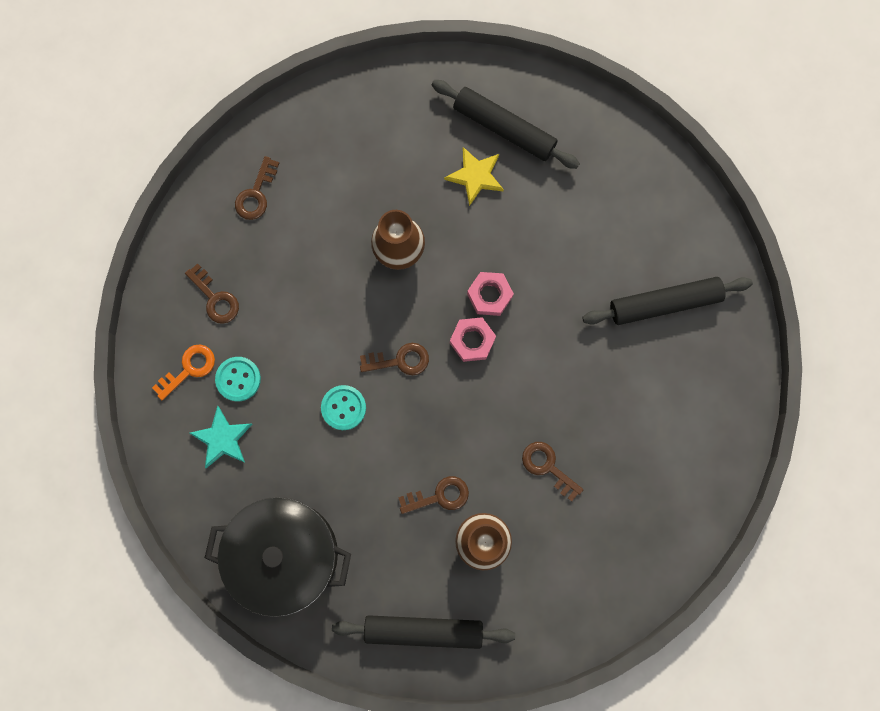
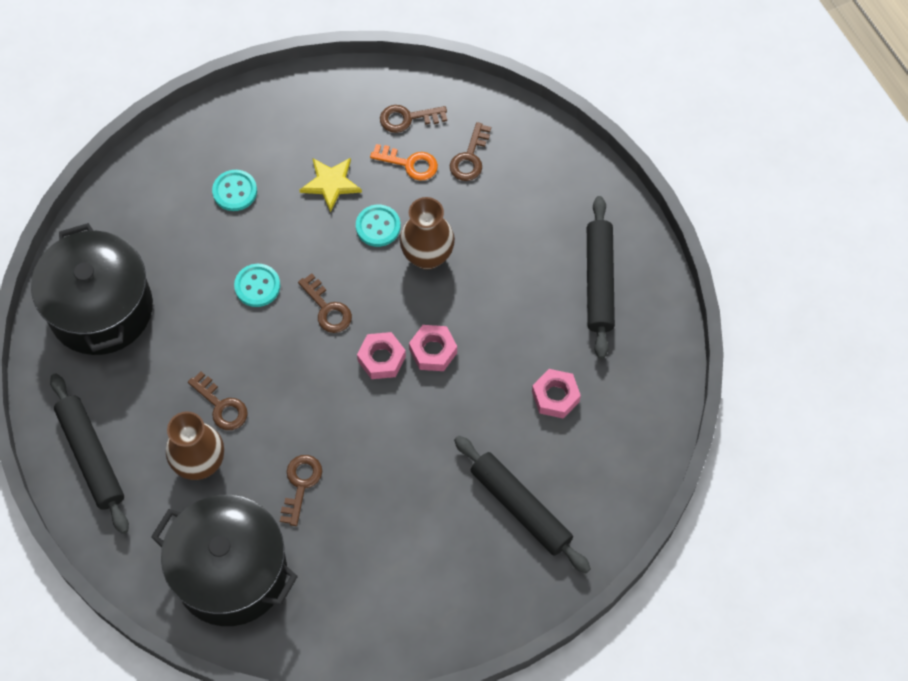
camera: 60 degrees right, 15 degrees down
(189, 369) = (222, 150): orange key -> orange key (410, 164)
(215, 298) = (295, 137): brown key -> brown key (470, 158)
(222, 438) = (175, 207): turquoise star -> none
(347, 276) = (378, 226): none -> turquoise button
(475, 176) = (538, 281): yellow star -> yellow star (331, 183)
(585, 222) = (555, 396): none -> pink nut
(593, 564) = (231, 572): none -> black pot

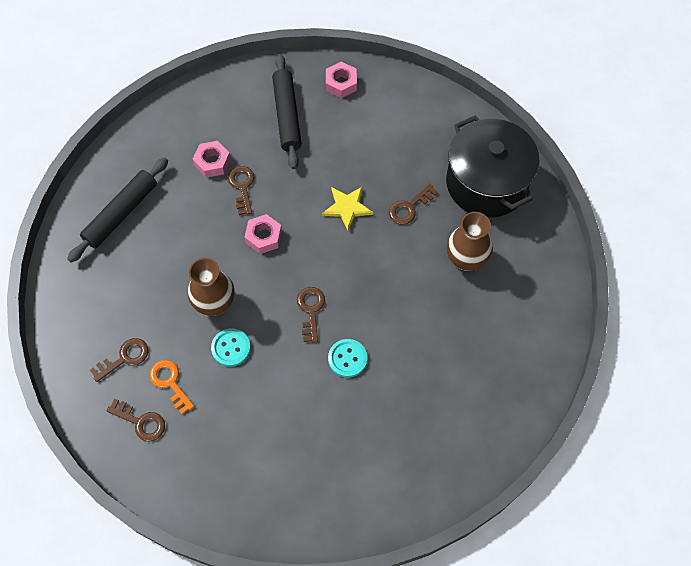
camera: 145 degrees left, 0 degrees up
(91, 456) = (537, 309): black rolling pin -> none
(101, 309) = (471, 415): black pot -> none
(221, 406) = (428, 288): brown key -> brown key (242, 186)
(235, 191) = (313, 448): turquoise button -> none
(331, 183) = (238, 405): yellow star -> yellow star (347, 207)
(381, 359) = (300, 253): pink nut -> pink nut (341, 83)

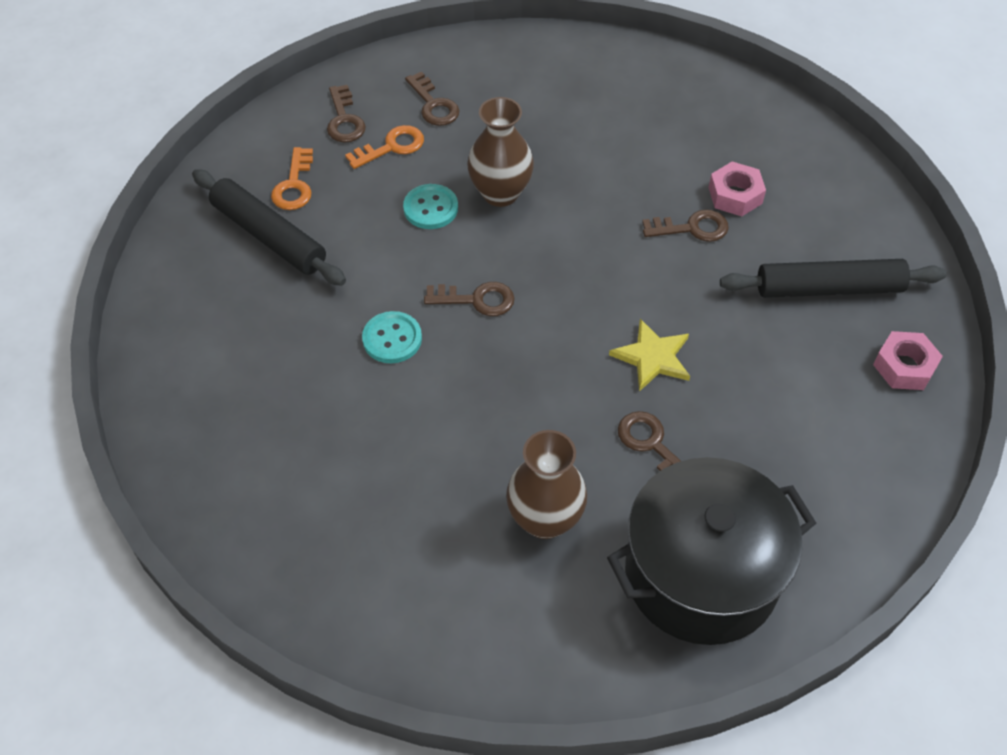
camera: 95 degrees right, 10 degrees down
(121, 213) = (648, 99): black rolling pin -> black rolling pin (269, 236)
(141, 422) = (344, 120): brown key -> brown key turned 45 degrees counterclockwise
(211, 448) = (294, 185): none -> orange key
(263, 237) = (604, 250): pink nut -> none

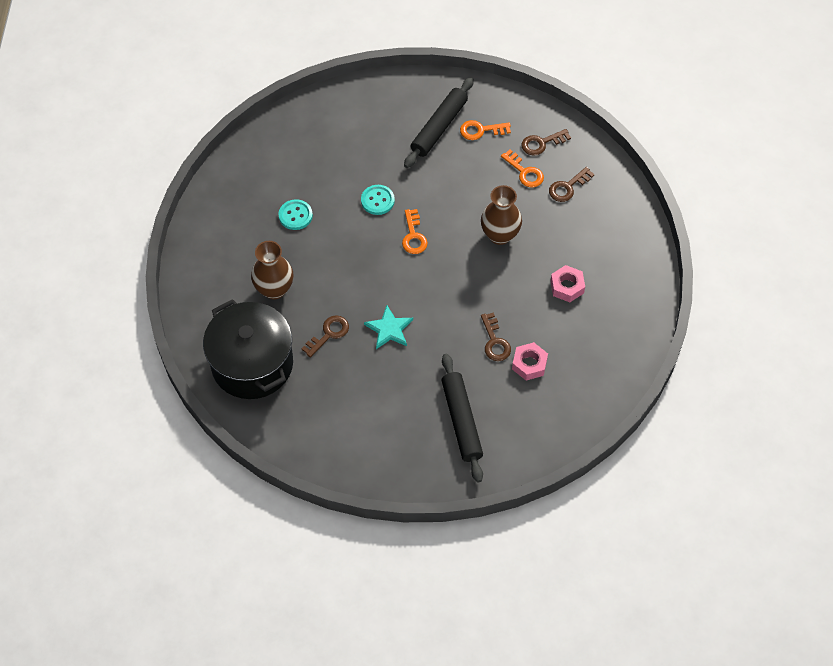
camera: 80 degrees right, 5 degrees up
(430, 208) = (479, 201): turquoise button -> turquoise button (295, 215)
(477, 300) = (413, 236): brown key -> orange key
(653, 357) = (389, 329): yellow star -> turquoise star
(904, 366) = (408, 463): pink nut -> pink nut (567, 286)

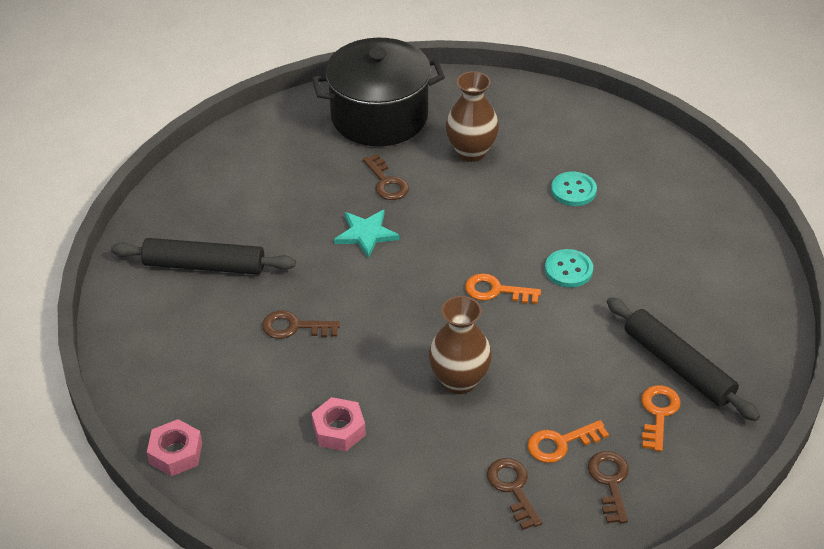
camera: 110 degrees right, 15 degrees down
(529, 364) = (242, 351): pink nut -> pink nut (176, 453)

